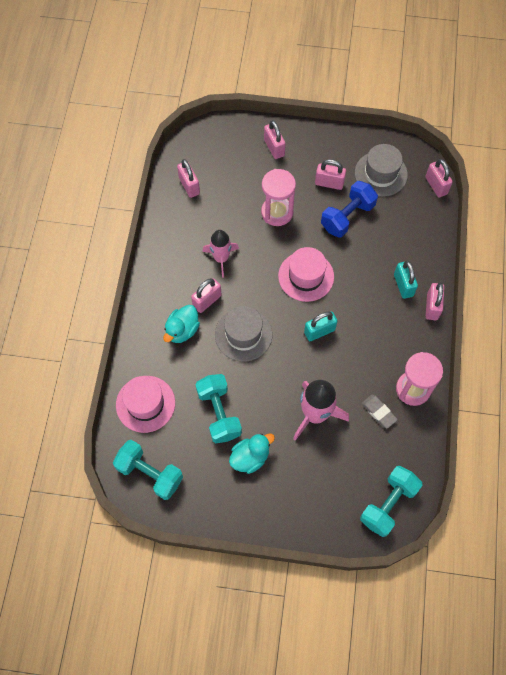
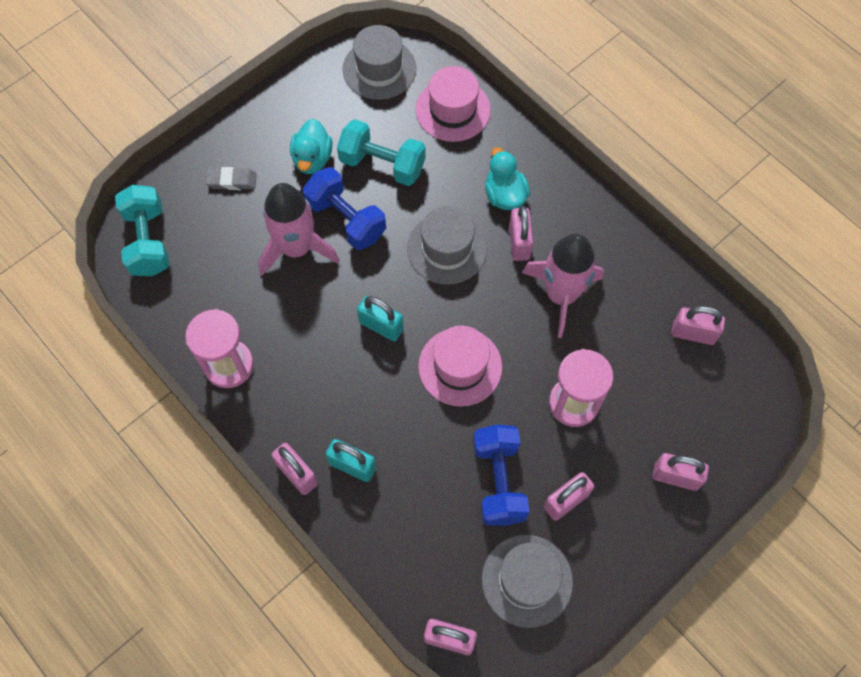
camera: 130 degrees right, 0 degrees up
(150, 473) = (379, 69): turquoise dumbbell -> grey hat
(221, 258) = (561, 295): pink rocket -> pink rocket, size x1.50
(273, 403) = (346, 219): none -> blue dumbbell
(319, 331) = (381, 326): turquoise padlock -> turquoise padlock turned 75 degrees counterclockwise
(378, 412) = (240, 310): grey eraser -> grey eraser (232, 181)

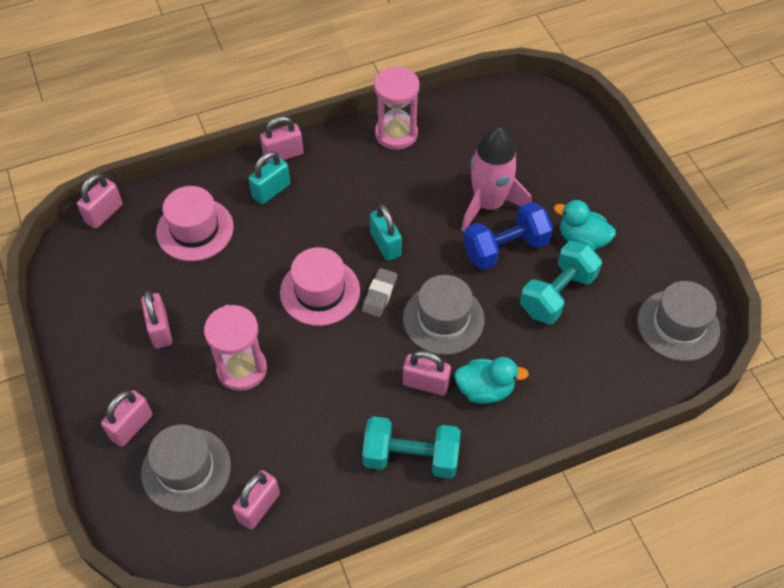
camera: 110 degrees right, 10 degrees down
(148, 241) = (534, 107): turquoise dumbbell -> turquoise dumbbell (411, 457)
(232, 181) = (577, 174): grey eraser -> grey eraser (379, 295)
(381, 326) = (385, 244): turquoise padlock -> turquoise padlock turned 75 degrees counterclockwise
(453, 110) = (606, 376): pink hat -> pink hat (195, 229)
(498, 481) = (204, 286): blue dumbbell -> none
(527, 580) = (114, 278): grey hat -> grey hat (186, 469)
(561, 295) = (353, 399): pink rocket -> none

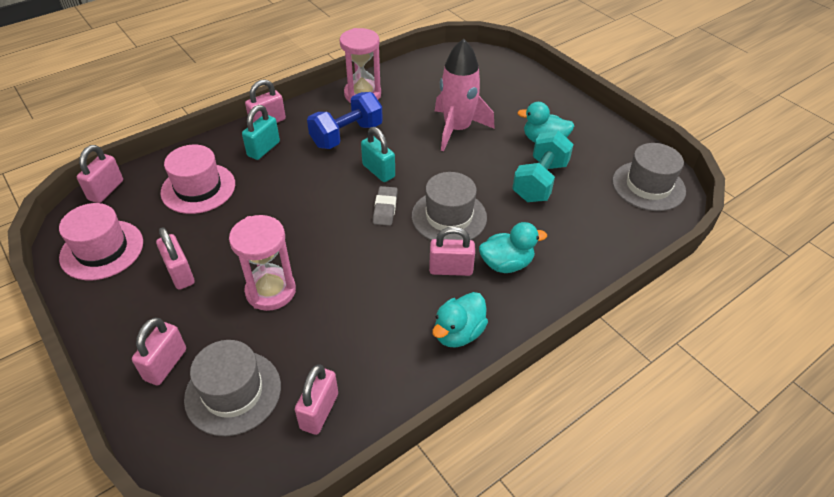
camera: 15 degrees left, 10 degrees down
(320, 291) = (329, 215): pink hat -> pink hat (102, 250)
(411, 457) = (458, 333): turquoise dumbbell -> turquoise duck
(505, 248) = (483, 157): blue dumbbell -> blue dumbbell (346, 135)

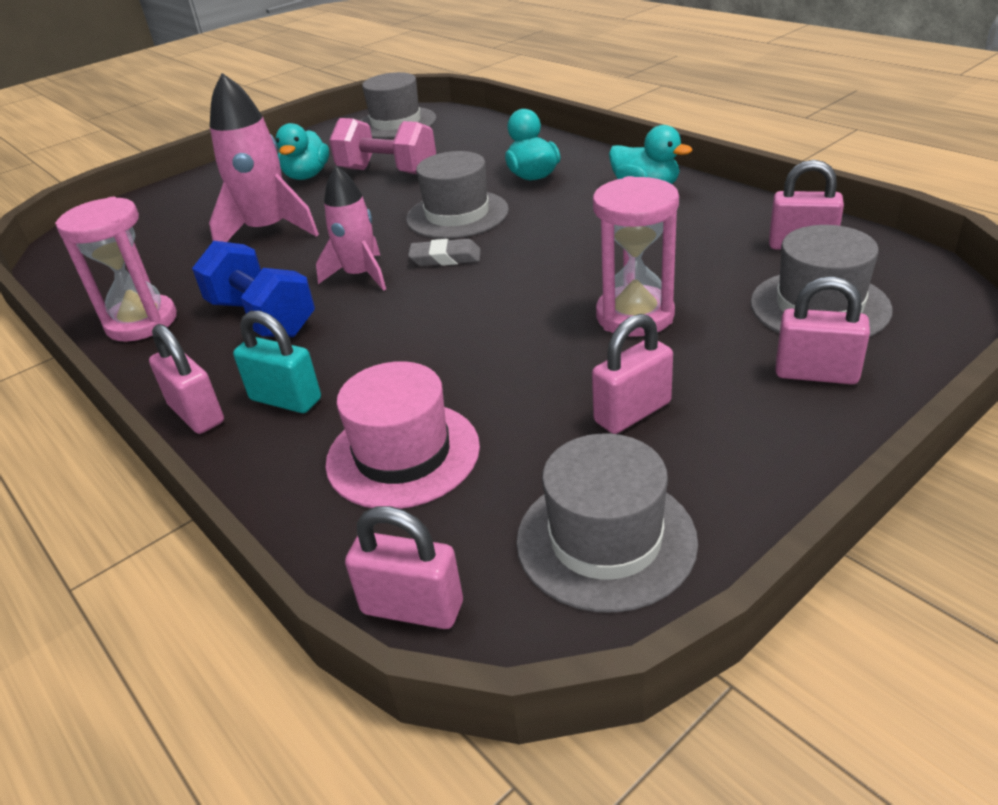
camera: 90 degrees left, 10 degrees down
(102, 250) = (606, 540): pink hat -> grey hat
(378, 171) = (360, 275): turquoise padlock -> pink rocket
(450, 269) = (550, 203): pink padlock -> none
(540, 181) = (387, 171): turquoise dumbbell -> pink dumbbell

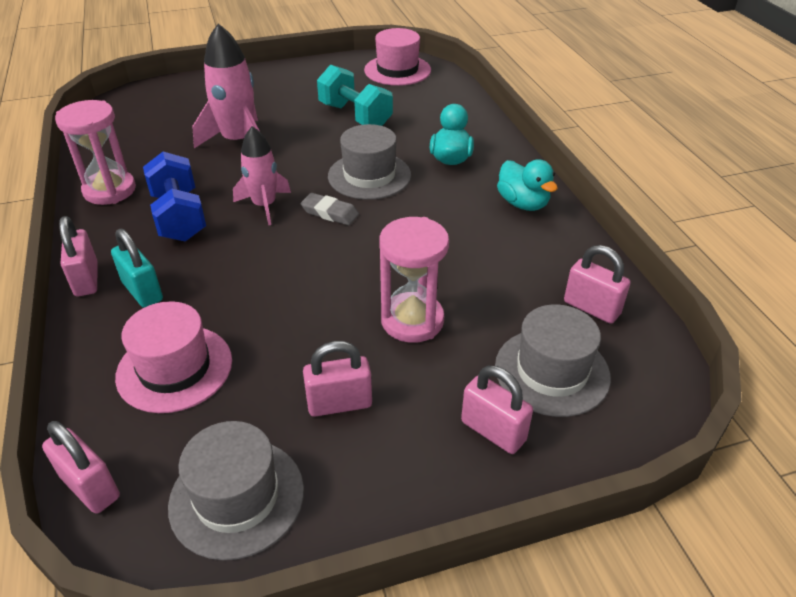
camera: 20 degrees right, 5 degrees up
(307, 176) = (300, 100): turquoise duck -> none
(387, 171) = (355, 116): pink dumbbell -> turquoise dumbbell
(396, 123) = (397, 70): grey hat -> pink hat

